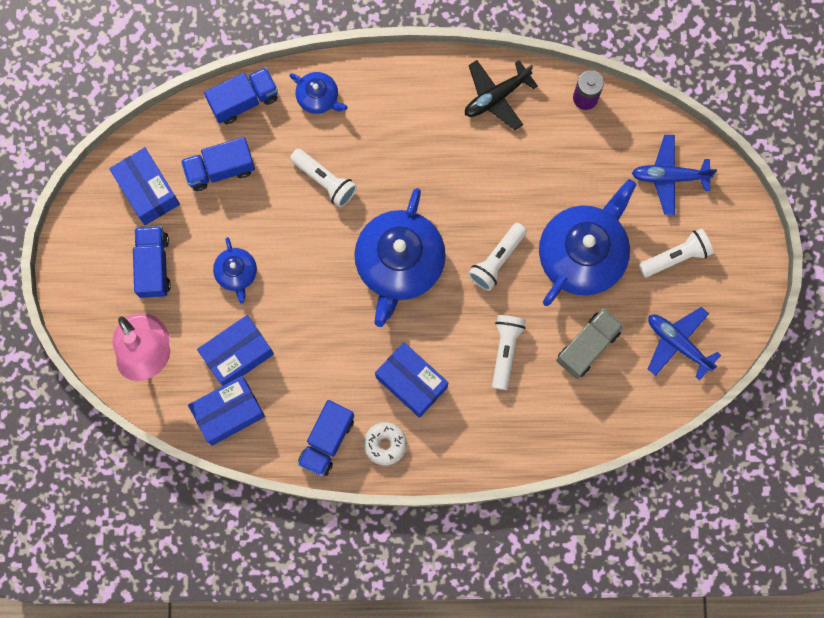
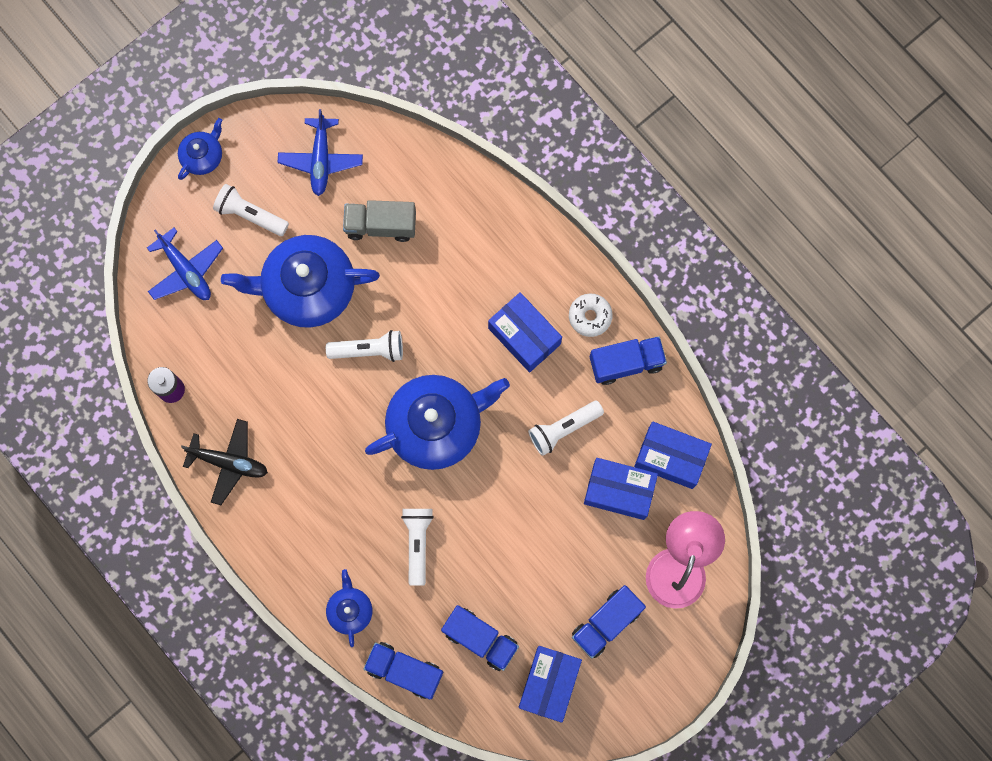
camera: 130 degrees left, 0 degrees up
(236, 273) = (555, 549): blue teapot -> blue teapot (203, 156)
(411, 382) = (524, 336): blue box -> blue box turned 45 degrees counterclockwise
(505, 350) = (437, 284): white flashlight -> white flashlight (563, 429)

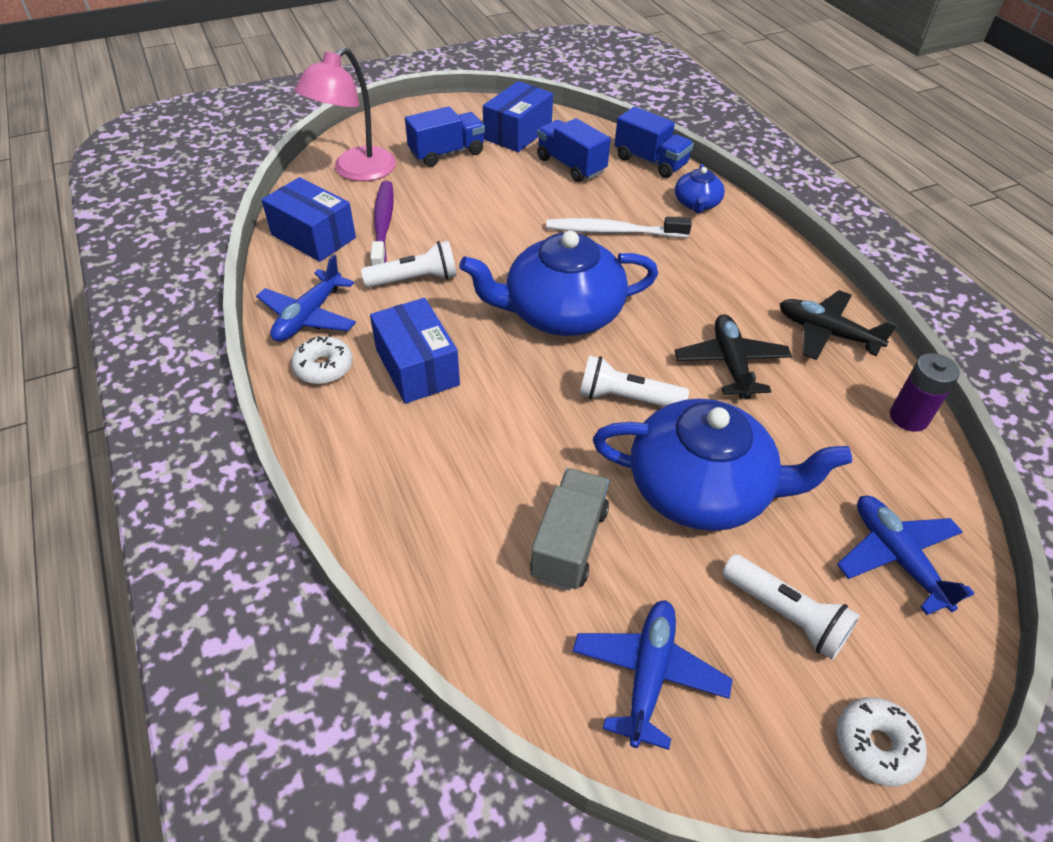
camera: 165 degrees left, 30 degrees down
(203, 156) = (875, 745): blue teapot -> white donut
(299, 407) = (730, 363): none -> black plane
(381, 225) = (569, 543): grey truck -> grey truck turned 90 degrees counterclockwise
(418, 543) = (613, 231): white flashlight -> white toothbrush
(619, 491) = (383, 225): blue box -> purple toothbrush
(626, 363) = (309, 316): blue truck -> blue plane

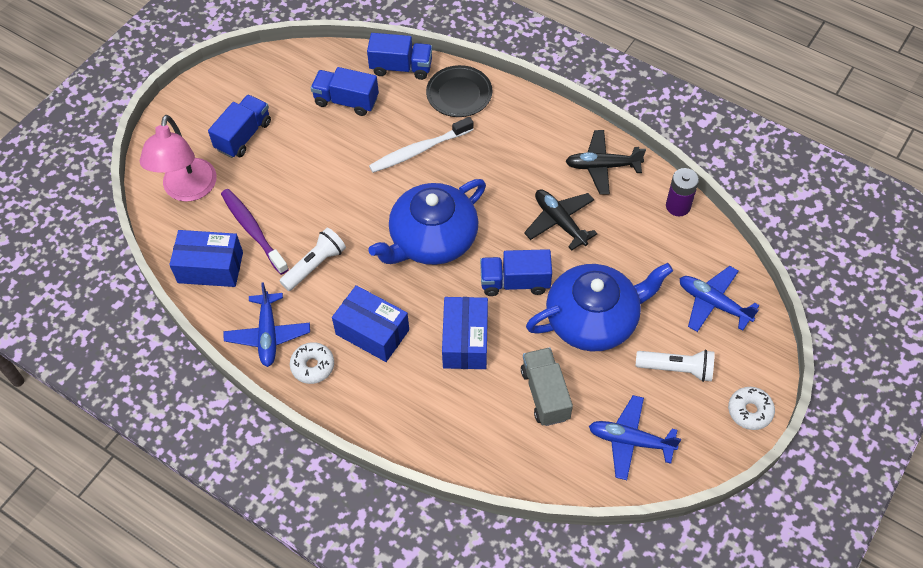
camera: 30 degrees left, 10 degrees up
(518, 133) = (282, 86): blue box -> blue box (465, 341)
(626, 398) = (515, 282): white flashlight -> blue truck
(648, 674) = (630, 441): blue plane -> blue plane turned 60 degrees counterclockwise
(696, 204) = (459, 94): blue teapot -> black plate

